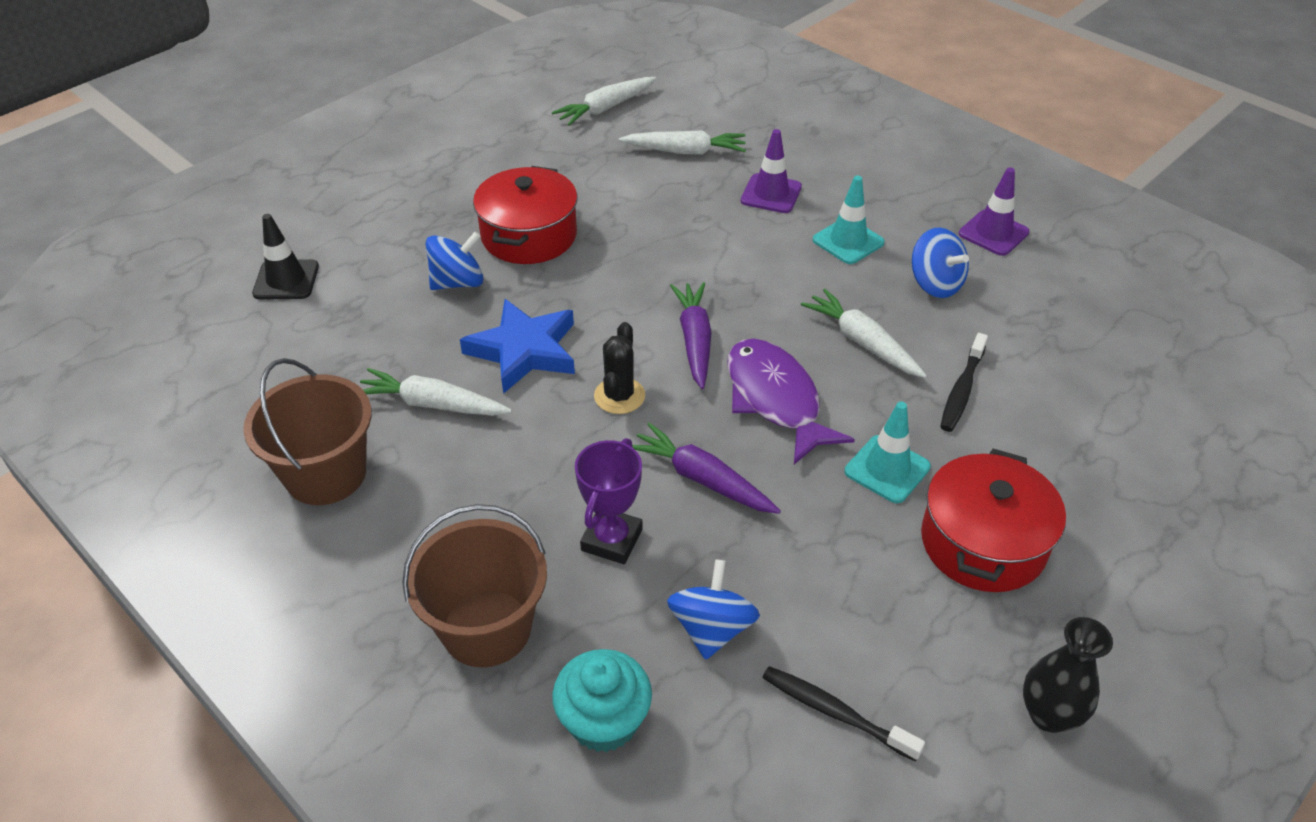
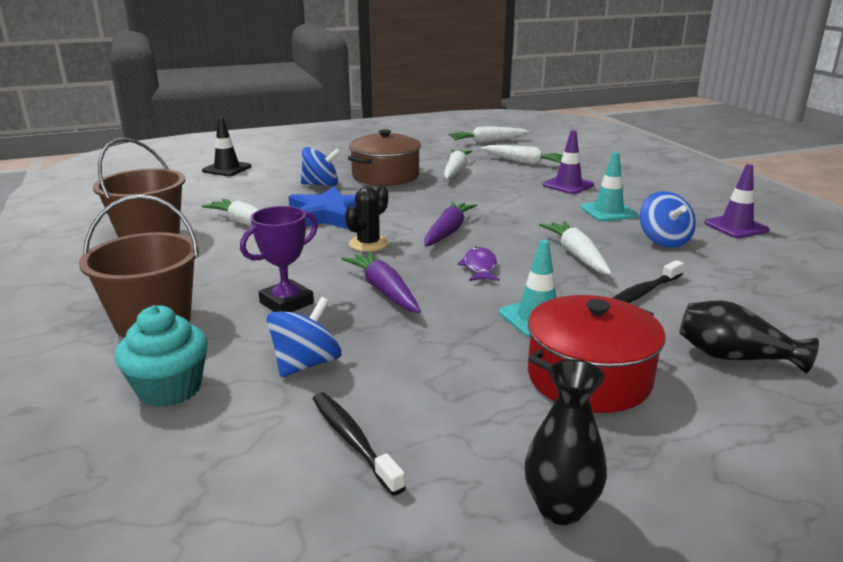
camera: 25 degrees right, 20 degrees down
(529, 235) = (385, 176): red pot -> brown pot
(612, 197) = (455, 171): none -> white carrot
(775, 399) = (480, 267): purple fish -> purple fish, size x0.52
(1087, 464) = (734, 357): none -> black vase

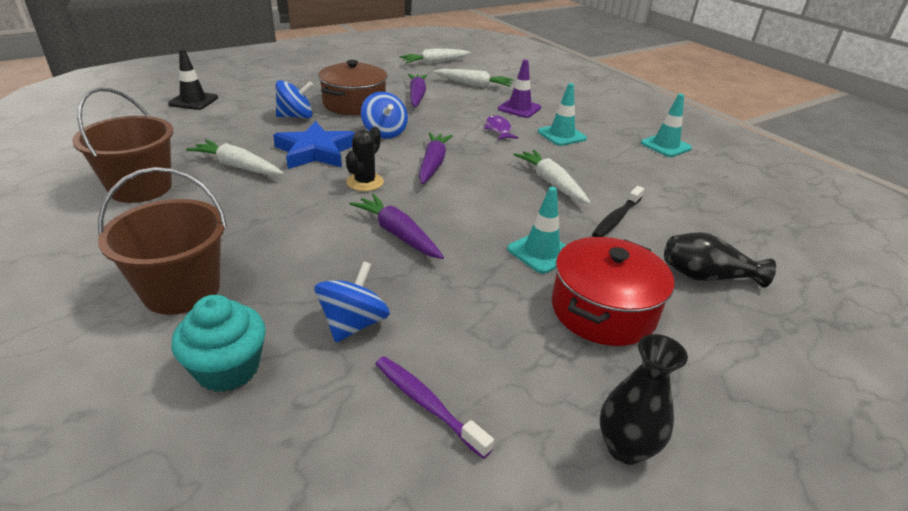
camera: 15 degrees left, 10 degrees up
(286, 303) = (310, 256): purple trophy -> none
(353, 441) = (426, 404): black toothbrush -> purple toothbrush
(455, 171) = (417, 96): white carrot -> purple carrot
(480, 267) = (474, 201): purple fish -> purple fish (498, 130)
(663, 240) = (615, 163): blue spinning top -> blue spinning top (384, 132)
(736, 227) = (665, 146): purple traffic cone -> turquoise traffic cone

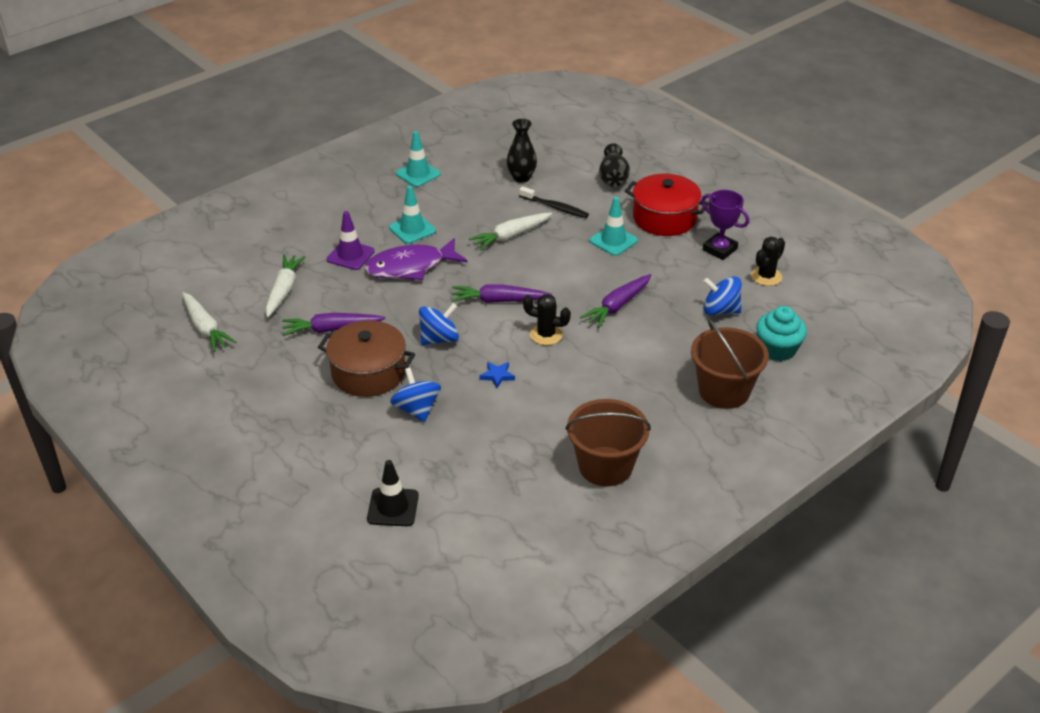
camera: 95 degrees left, 5 degrees up
(238, 166) = (545, 418): white carrot -> none
(316, 151) = (497, 376): blue star -> blue star, size x0.43
(426, 404) = (766, 276): purple toothbrush -> black cactus
(498, 130) = (410, 267): purple fish -> purple fish, size x1.91
(515, 358) = (720, 249): none -> purple trophy
(625, 448) = (762, 217): black vase -> black vase (521, 178)

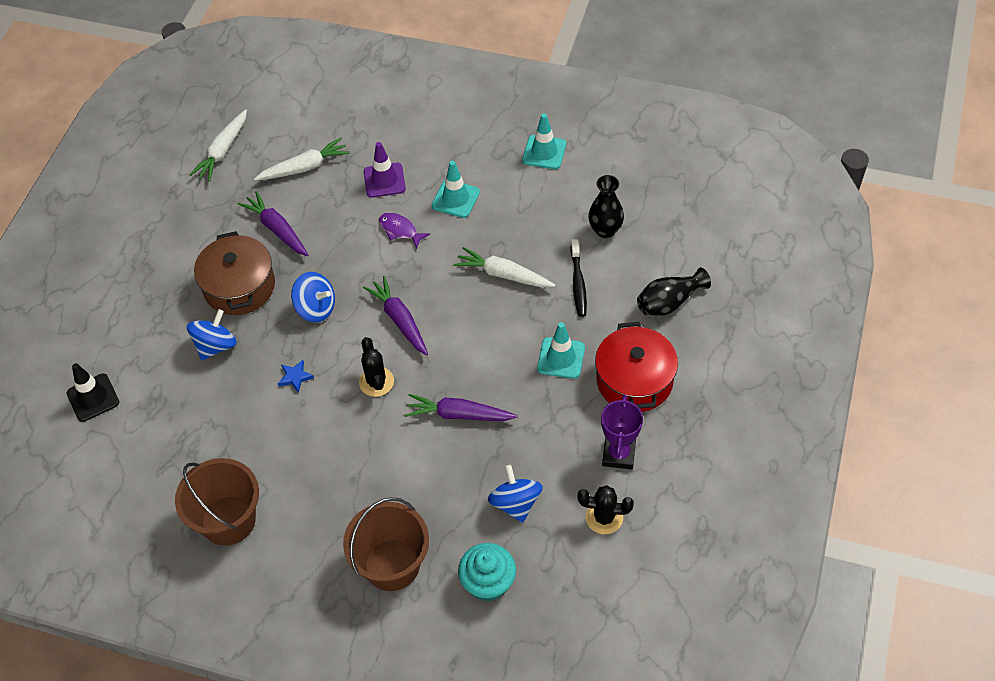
camera: 60 degrees right, 15 degrees up
(410, 267) = (400, 230): purple fish -> purple fish, size x0.52

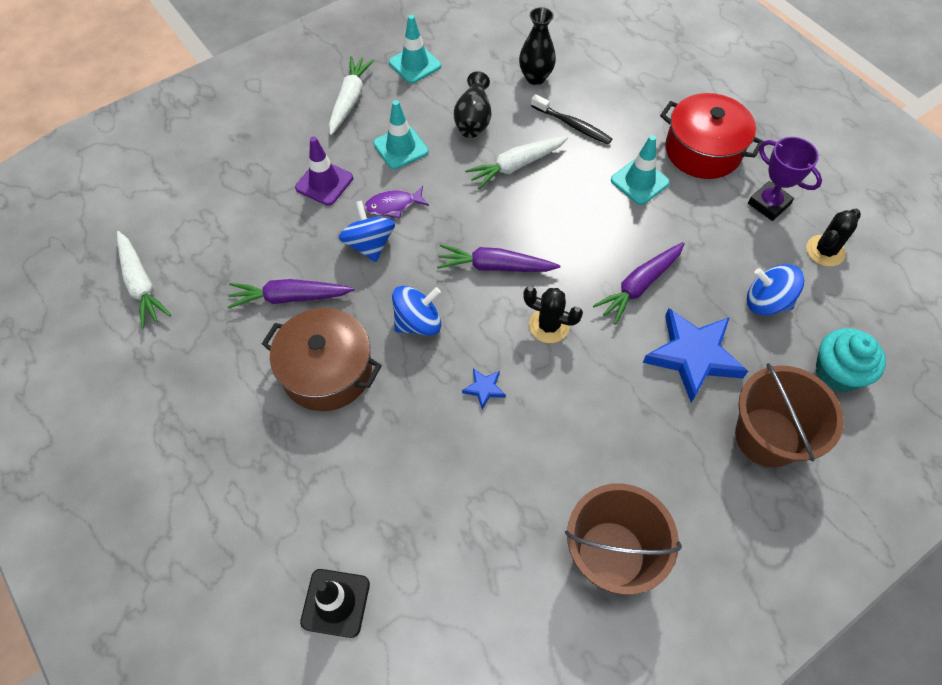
camera: 55 degrees left, 5 degrees up
(215, 346) = (380, 436): blue spinning top -> blue spinning top (369, 244)
(304, 167) = (240, 231): white carrot -> white carrot (350, 100)
(424, 482) = (693, 356): none -> blue star
(669, 302) = (644, 85): black vase -> black vase (473, 119)

